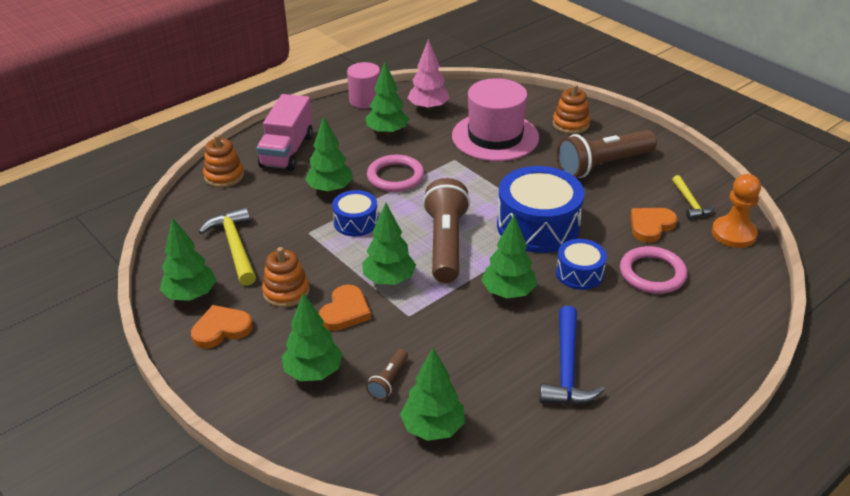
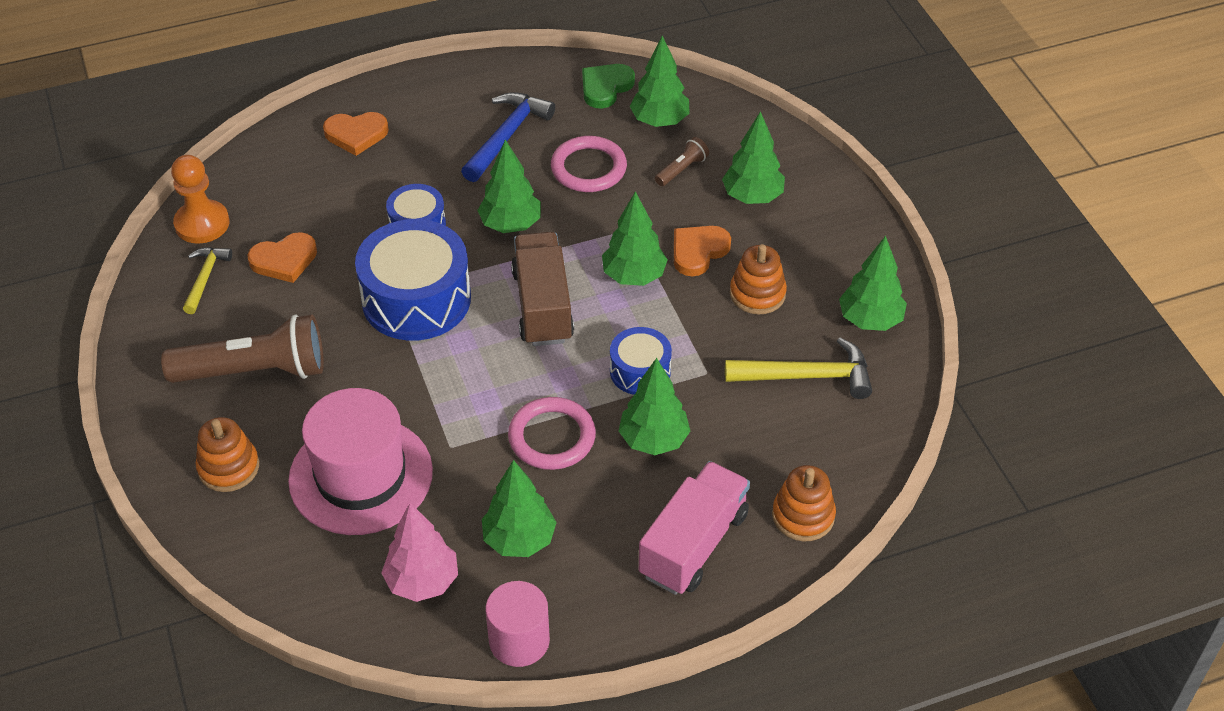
camera: 160 degrees left, 10 degrees up
(221, 329) = (839, 267): orange heart -> orange heart (356, 134)
(235, 247) = (807, 376): yellow hammer -> yellow hammer turned 90 degrees counterclockwise
(446, 243) = (543, 306): brown flashlight -> brown truck
(508, 452) = (605, 87): none -> green heart
(652, 273) = (340, 203): pink ring -> pink ring (588, 168)

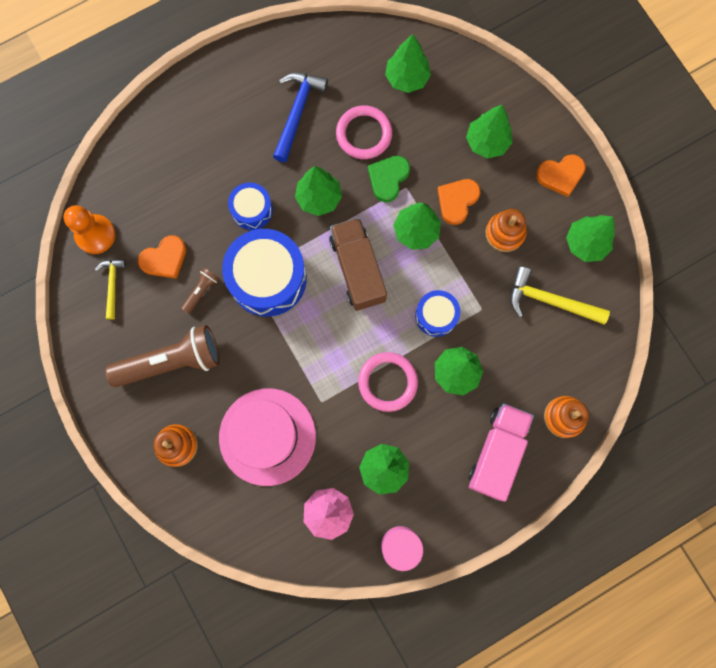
camera: 10 degrees left, 30 degrees up
(356, 134) = (185, 129): orange heart -> orange heart (560, 175)
(605, 87) = (360, 50): green heart -> green heart (388, 178)
(682, 170) = (432, 124): brown flashlight -> brown flashlight (201, 291)
(807, 376) = (549, 300): yellow hammer -> yellow hammer turned 150 degrees counterclockwise

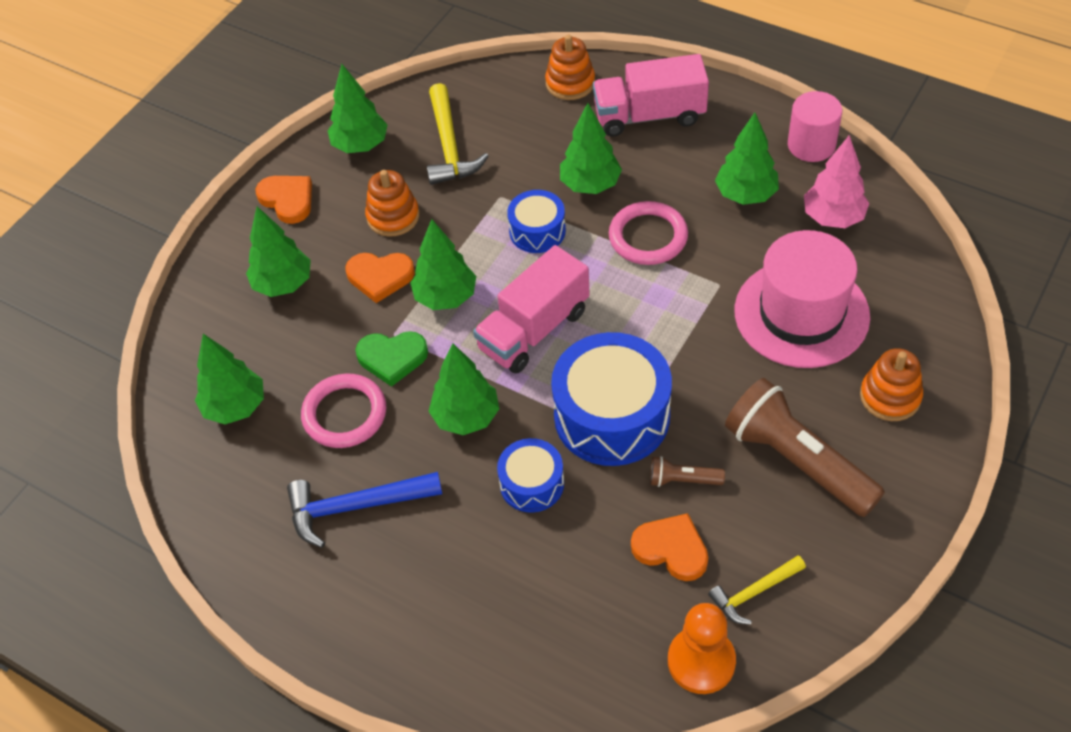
camera: 115 degrees left, 25 degrees down
(357, 269) = (534, 330): brown truck -> pink truck

